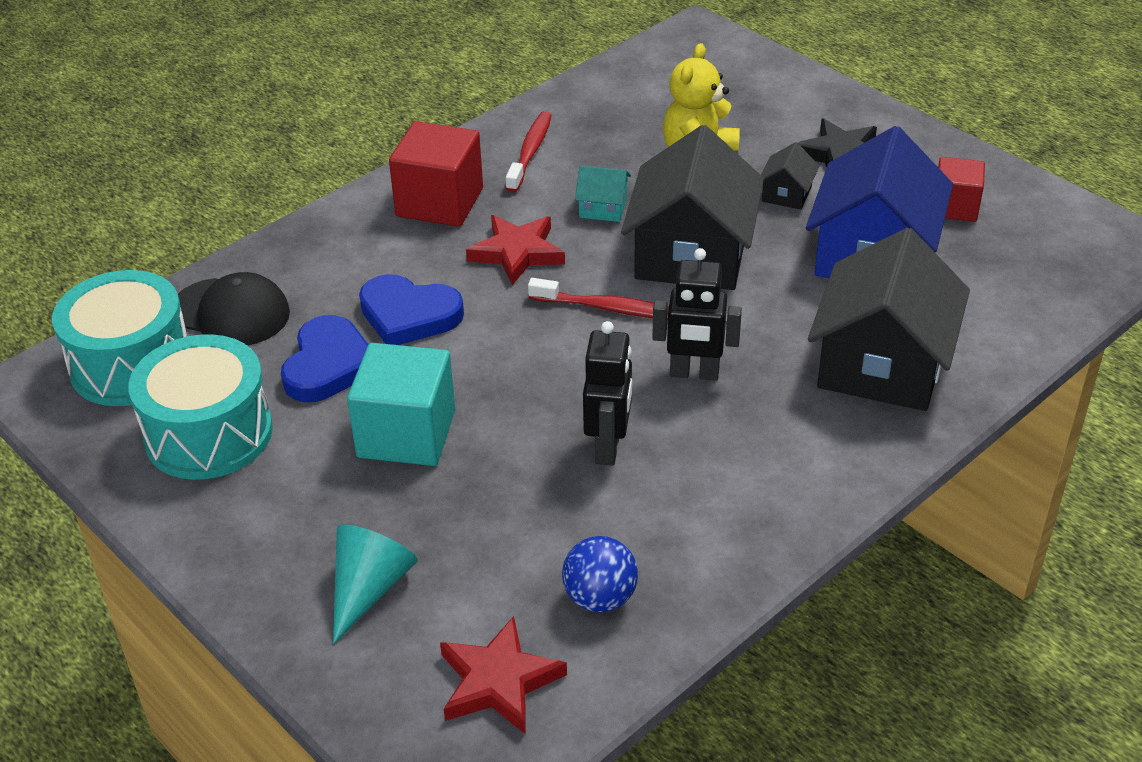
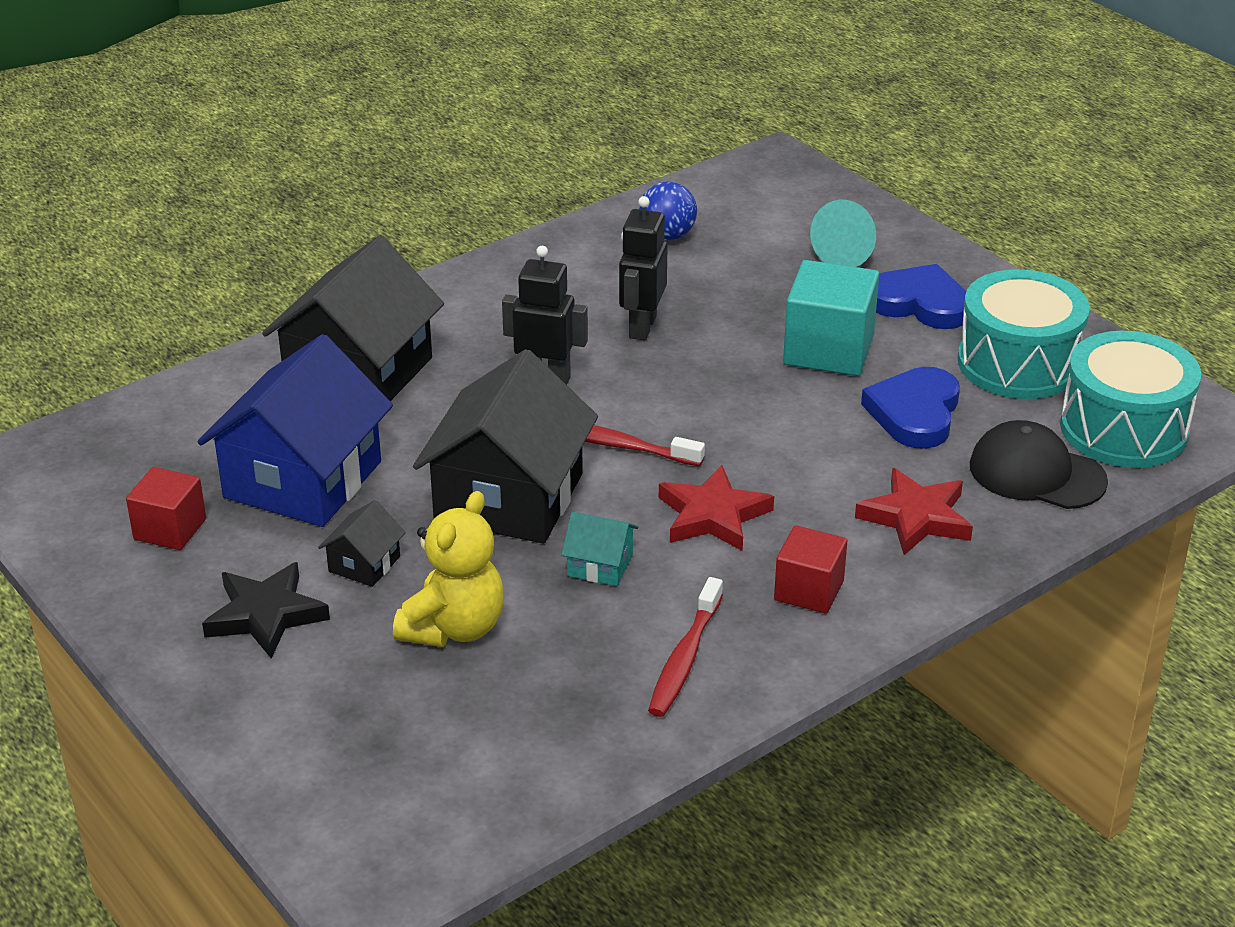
camera: 175 degrees left, 5 degrees down
(409, 315) = (836, 455): blue heart -> blue heart (920, 303)
(439, 202) = (809, 590): red cube -> red cube, size x0.62
(498, 681) = (747, 200): red star -> red star (916, 517)

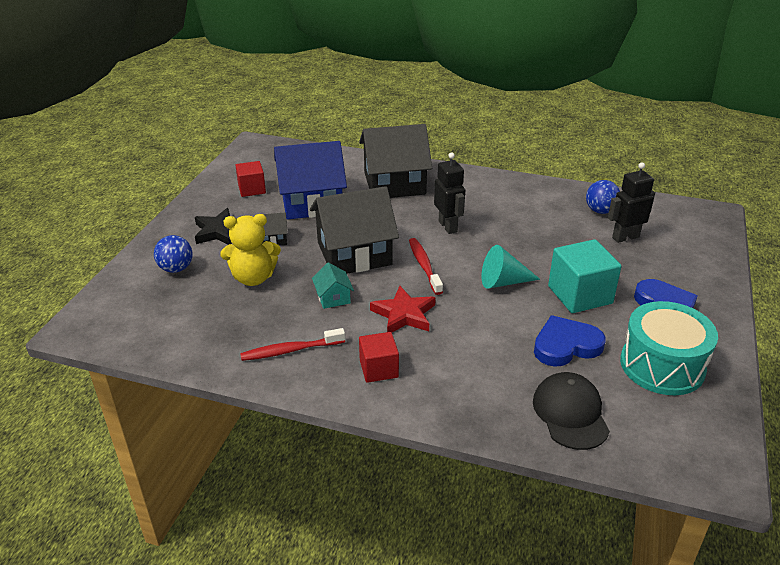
camera: 55 degrees right, 0 degrees up
(323, 708) = (176, 269): none -> blue ball
(642, 327) = (520, 234): black robot -> black robot (625, 237)
(848, 252) = (672, 267): turquoise cone -> turquoise cone (503, 282)
(916, 517) = (477, 382): red star -> none
(1123, 429) = (658, 434): turquoise drum -> none

